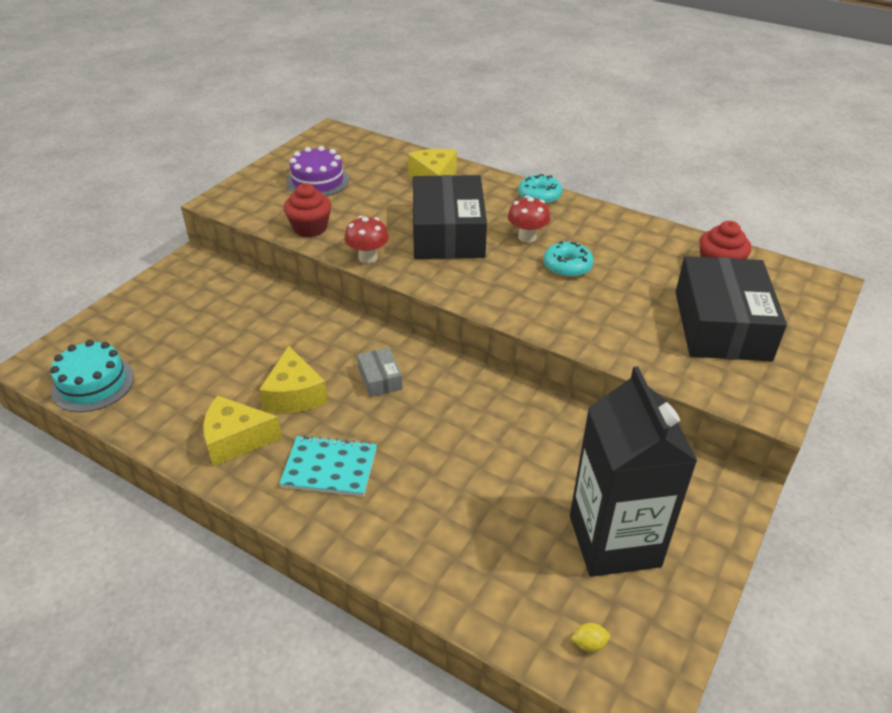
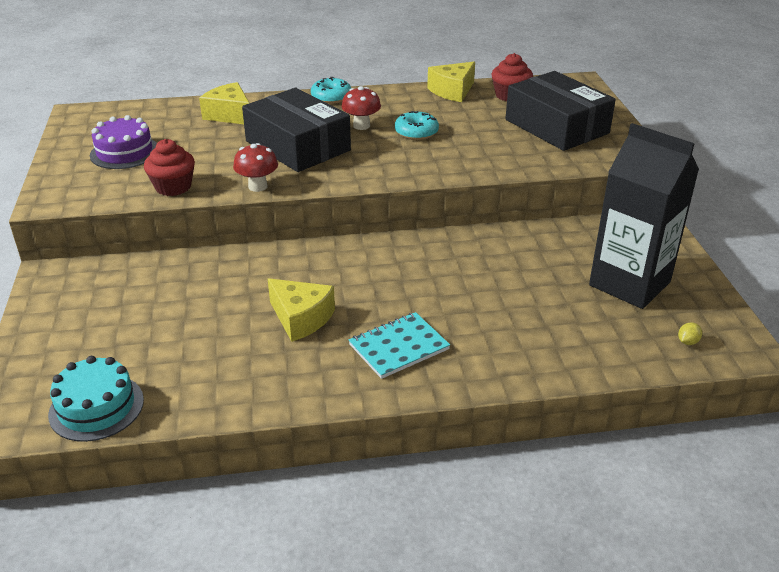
camera: 40 degrees left, 5 degrees down
(236, 439) = (297, 371): yellow cheese -> yellow cheese (452, 91)
(380, 379) = (353, 275): grey box -> none

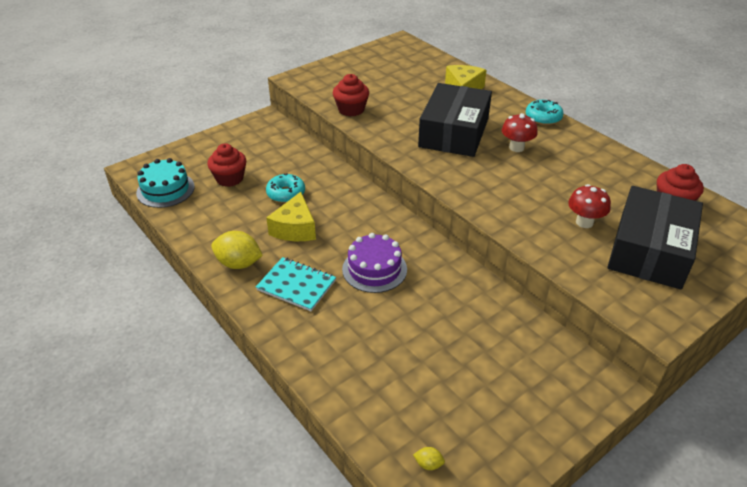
camera: 60 degrees right, 5 degrees up
(124, 152) = (373, 76): purple cake -> purple cake (374, 269)
(143, 341) = (229, 178): none -> red cupcake
(258, 186) = (383, 139): red mushroom -> red mushroom (584, 222)
(321, 380) = (239, 263): none -> yellow lemon
(416, 132) = (538, 176): turquoise donut -> turquoise donut (286, 193)
(452, 91) = (635, 169): yellow cheese -> none
(629, 283) = (485, 396): black carton -> none

